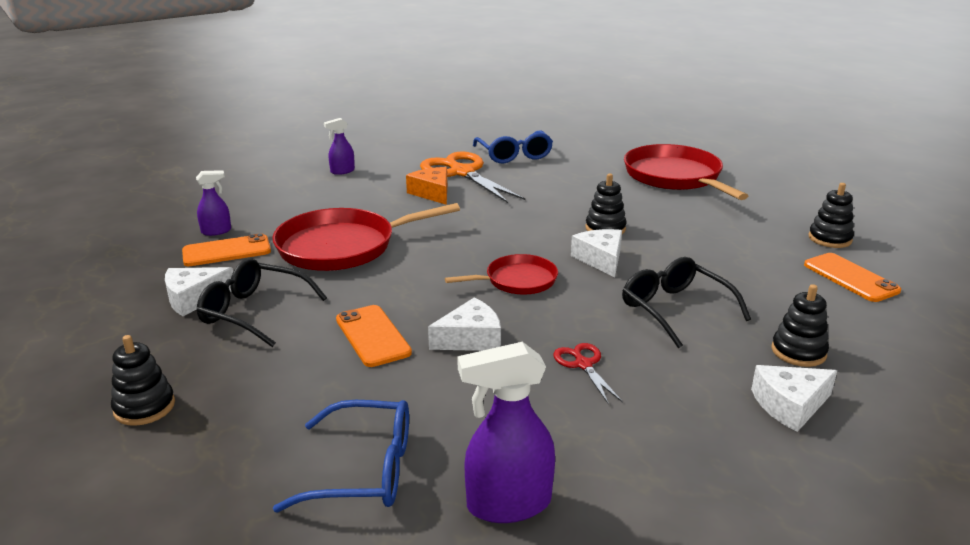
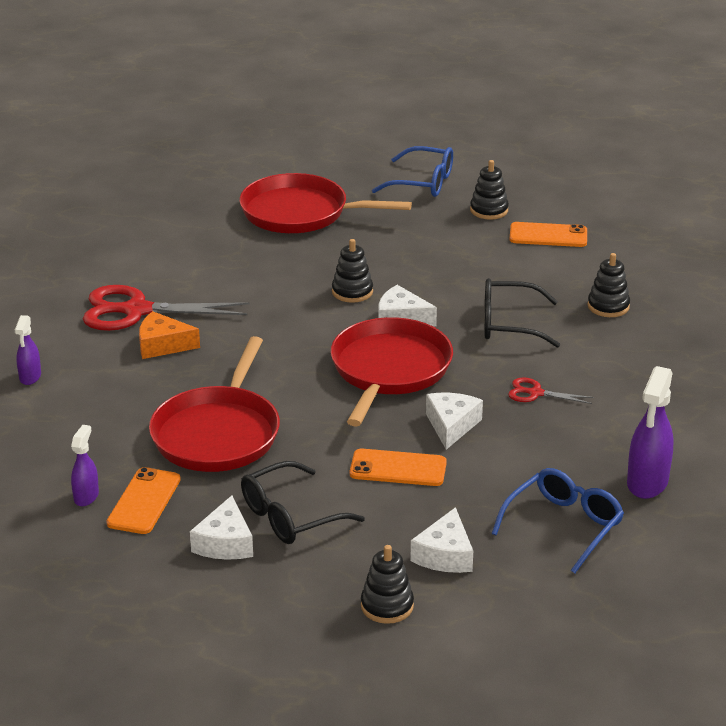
camera: 55 degrees left, 5 degrees up
(462, 173) = (136, 311): orange scissors -> red scissors
(514, 155) = (134, 266): blue glasses -> blue glasses (423, 183)
(517, 280) = (389, 370): red pan -> red pan, size x1.78
(790, 405) = (655, 341): white cheese -> white cheese (445, 555)

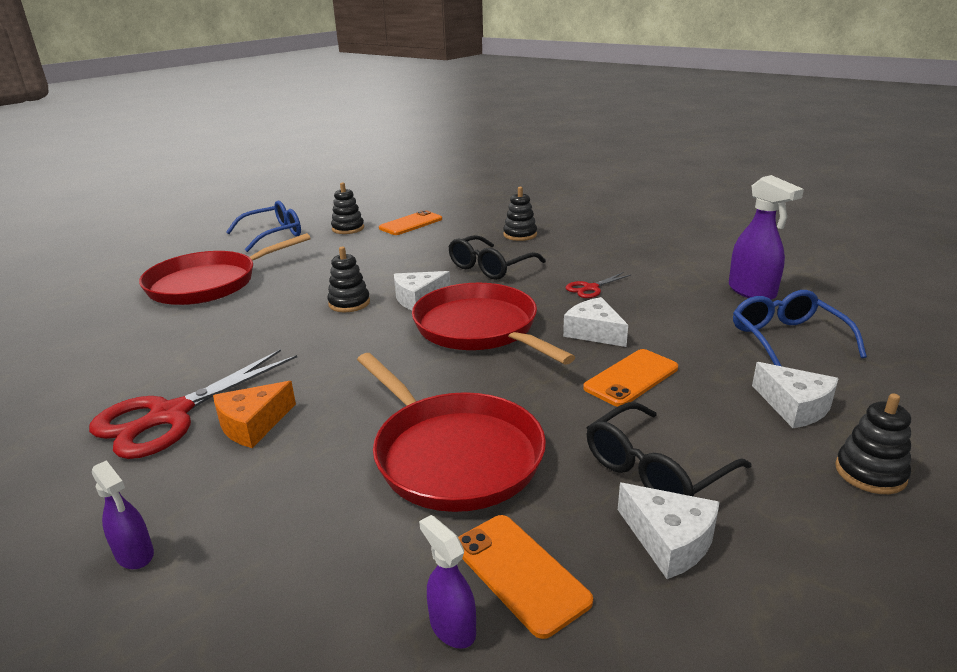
camera: 50 degrees left, 5 degrees down
(290, 516) = (655, 470): black glasses -> black glasses turned 45 degrees clockwise

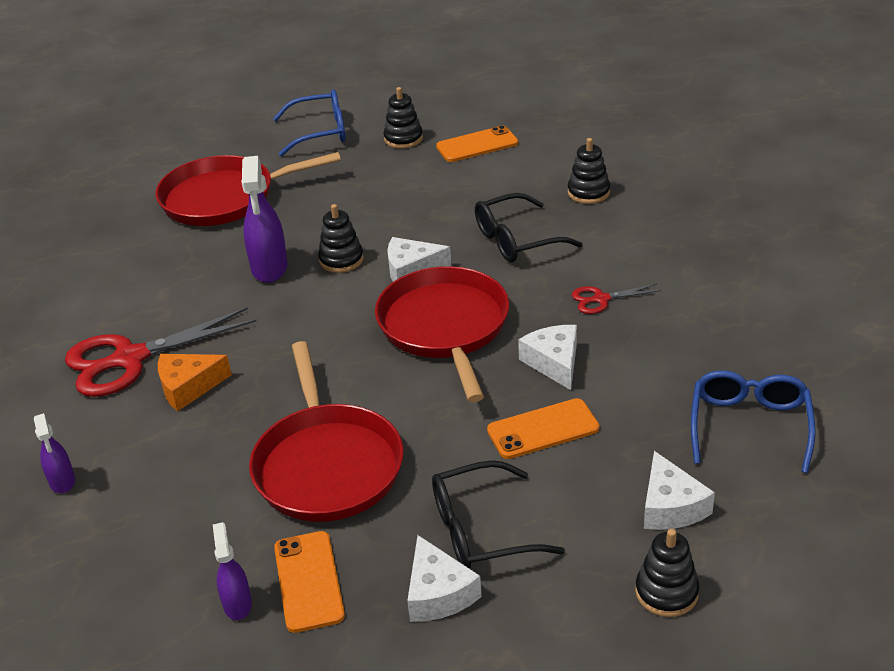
camera: 25 degrees right, 10 degrees up
(752, 292) = (780, 350): purple spray bottle -> purple spray bottle (269, 268)

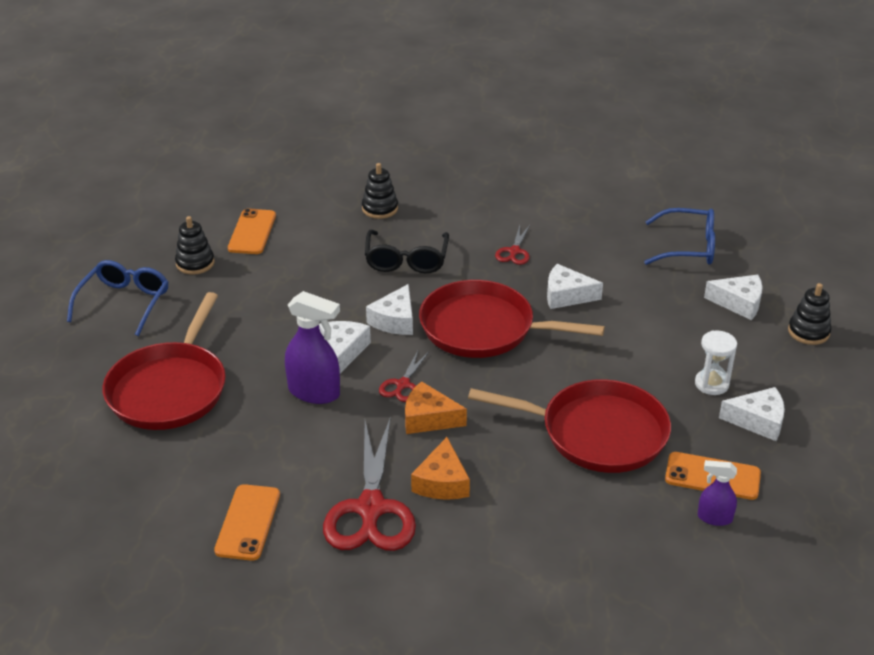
camera: 65 degrees left, 0 degrees up
(62, 481) = (509, 587): purple spray bottle -> none
(276, 345) = (428, 418): none -> orange cheese
(316, 311) = (402, 384): none -> red scissors
(341, 260) = (343, 350): black stacking toy -> white cheese
(481, 530) = (711, 384): black glasses -> white hourglass
(543, 429) = (632, 325): orange phone -> orange phone (248, 522)
(749, 425) = (688, 247): blue glasses -> blue glasses turned 150 degrees clockwise

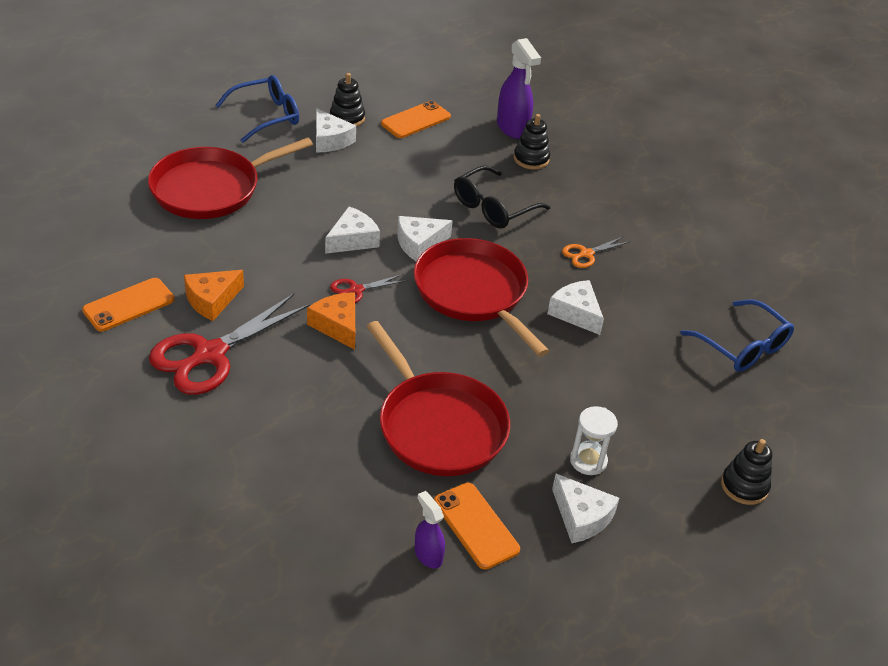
camera: 40 degrees right, 5 degrees up
(314, 392) = (292, 254): purple spray bottle -> purple spray bottle (512, 128)
(442, 482) = (280, 374): orange cheese -> orange cheese (212, 300)
(514, 251) = (586, 254): red scissors -> orange scissors
(739, 303) = (717, 419): white cheese -> white cheese (330, 140)

